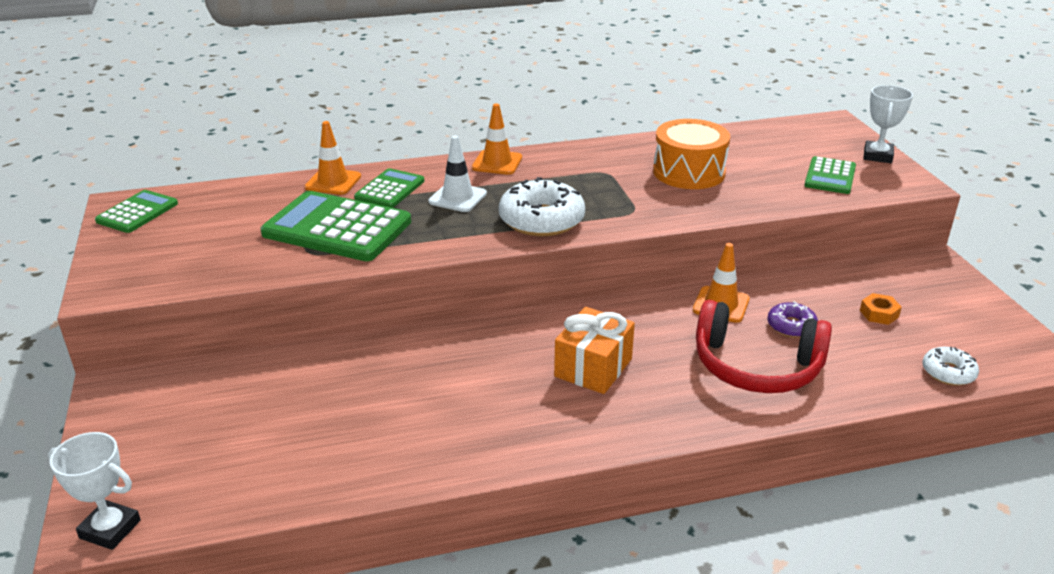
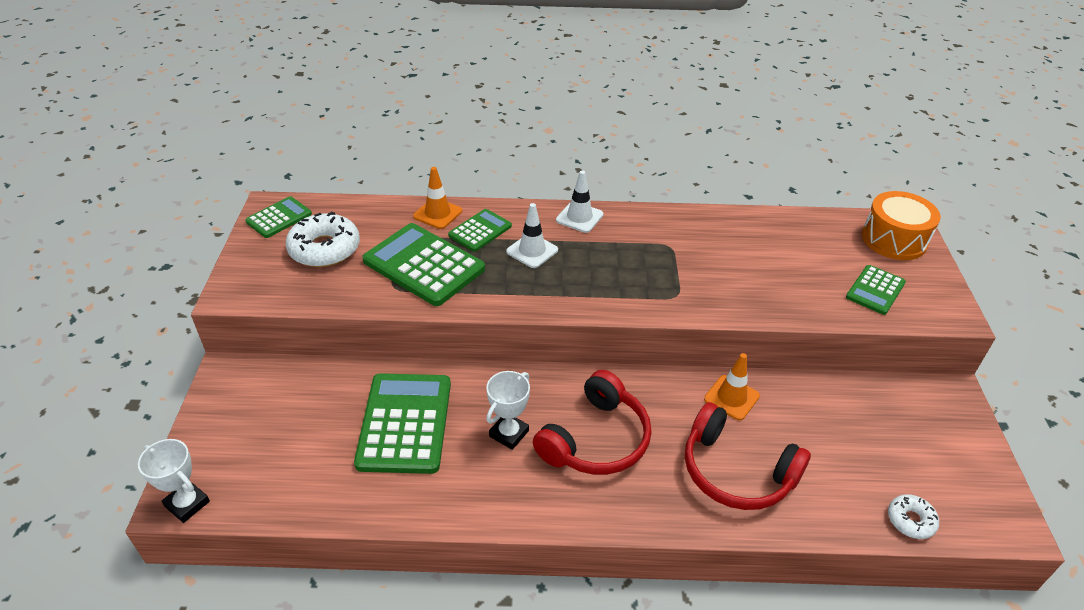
camera: 15 degrees right, 10 degrees up
(363, 395) = (404, 423): none -> green calculator
(497, 163) = (579, 217): orange traffic cone -> white traffic cone
(541, 220) = (593, 290): white donut -> white donut (324, 249)
(593, 367) = (596, 439): orange gift -> red headphones
(689, 172) = (744, 260): orange drum -> orange drum (894, 239)
(791, 326) = (785, 435): purple donut -> none
(877, 156) = (933, 274): white trophy -> white trophy (509, 433)
(879, 314) = (873, 440): orange nut -> none

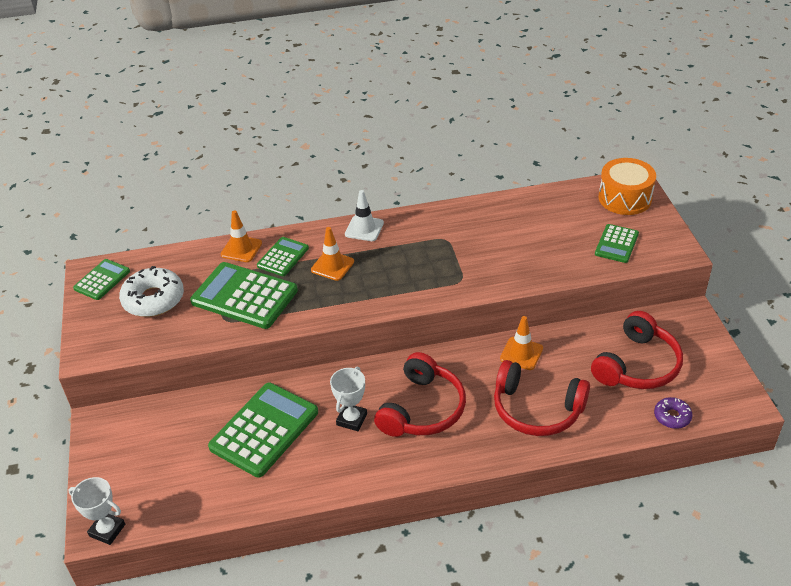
camera: 10 degrees left, 0 degrees up
(404, 423) = (264, 430): green calculator -> green calculator turned 45 degrees clockwise
(532, 251) = (332, 266): white traffic cone -> orange traffic cone
(875, 443) = (637, 365): none -> red headphones
(910, 520) = (672, 416): white donut -> purple donut

